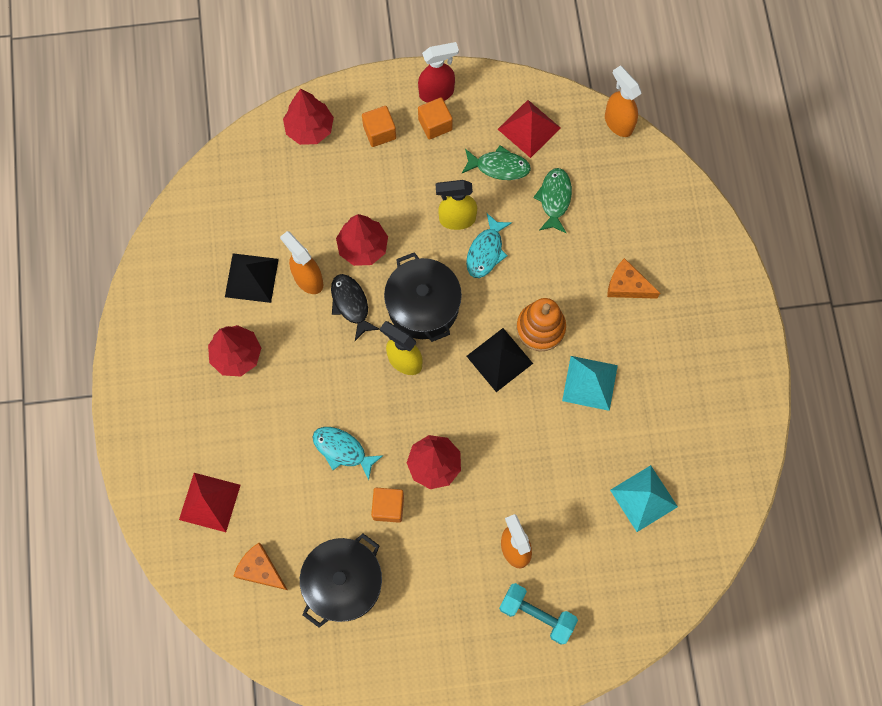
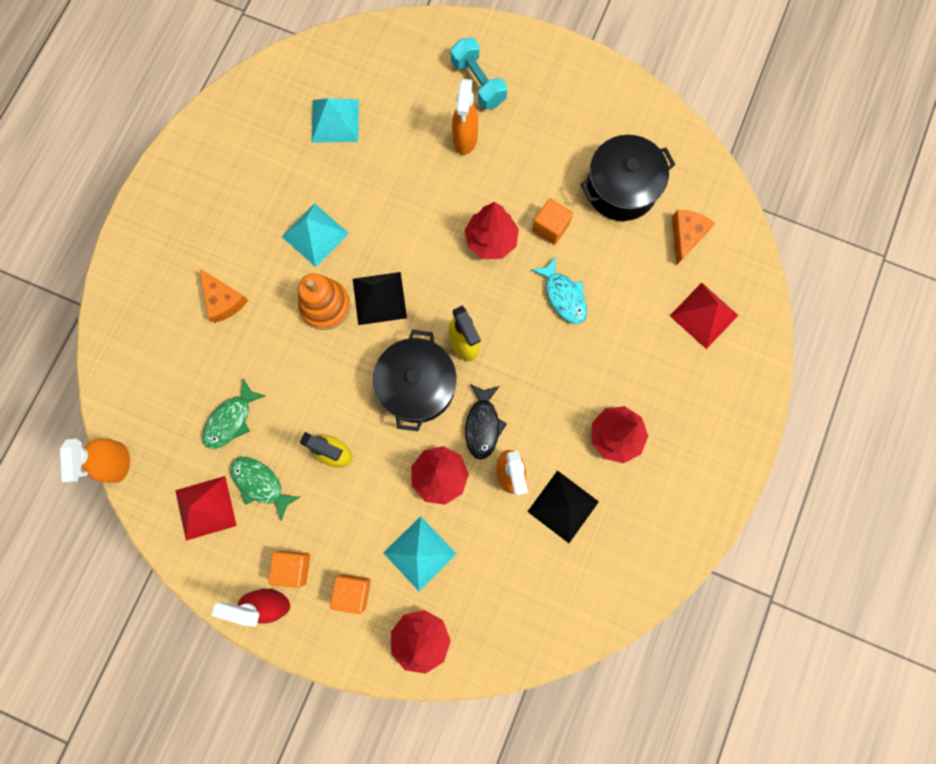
camera: 150 degrees left, 5 degrees up
(260, 569) = (686, 236): orange cheese -> orange cheese turned 135 degrees counterclockwise
(345, 184) = (419, 553): none -> turquoise pyramid
(486, 251) = (328, 405): turquoise fish -> none

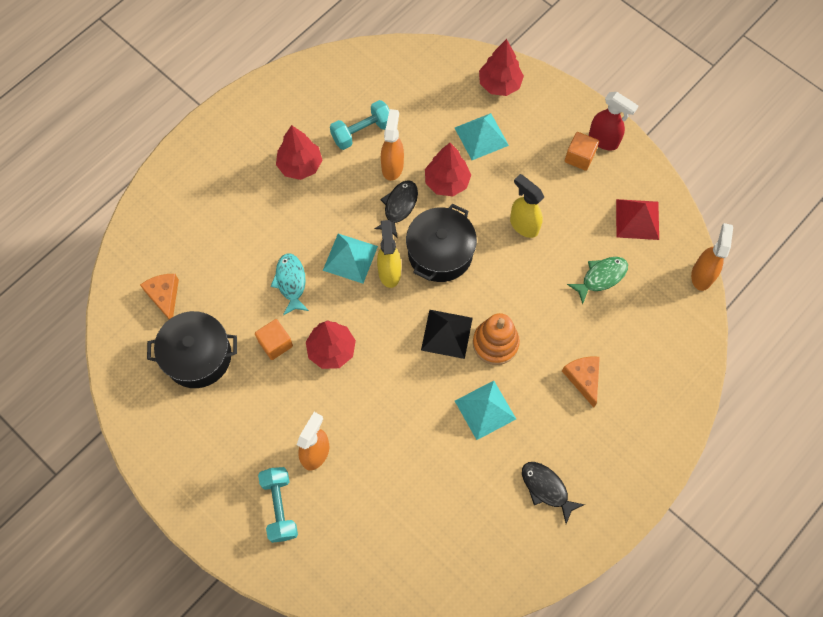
camera: 160 degrees left, 10 degrees down
(233, 181) = (546, 488): none -> black fish
(260, 484) = (589, 222): green fish -> none
(335, 120) = (431, 517): turquoise pyramid -> turquoise pyramid (350, 258)
(353, 591) = (539, 127): orange cube -> none
(563, 506) = (362, 132): black pyramid -> turquoise dumbbell
(686, 236) = (164, 296): orange cheese -> orange cheese turned 120 degrees clockwise
(704, 315) = (185, 228): red pyramid -> none

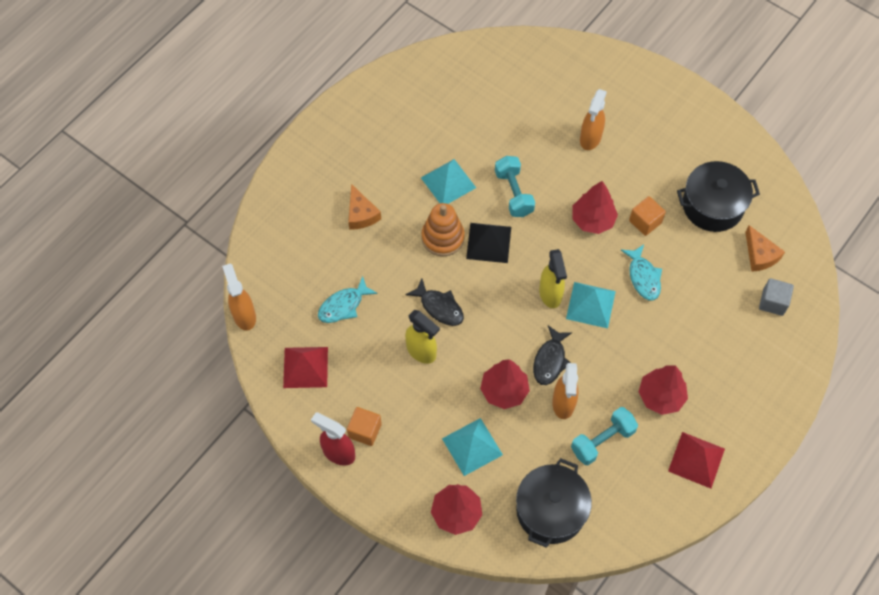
camera: 175 degrees right, 5 degrees down
(167, 246) = (773, 302): none -> grey cube
(280, 507) = (612, 98): turquoise dumbbell -> turquoise dumbbell (513, 193)
(281, 110) = (696, 460): none -> red pyramid
(440, 253) = (503, 317): black pot -> black pot (550, 510)
(546, 488) = (392, 127): black fish -> black fish (439, 307)
(601, 277) = (343, 305): green fish -> turquoise fish
(702, 275) = (244, 315): orange spray bottle -> orange spray bottle turned 150 degrees clockwise

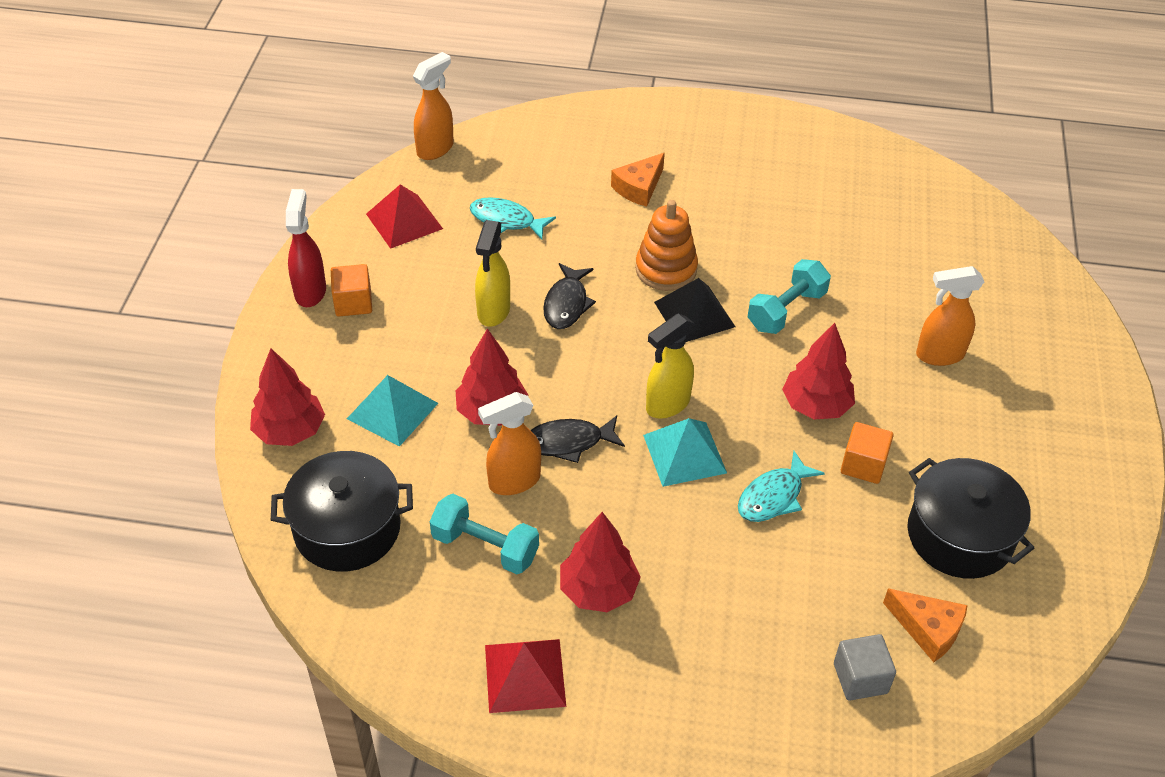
camera: 60 degrees right, 15 degrees down
(448, 182) = (748, 244): turquoise pyramid -> none
(760, 255) = (928, 629): orange cheese -> orange cheese turned 90 degrees counterclockwise

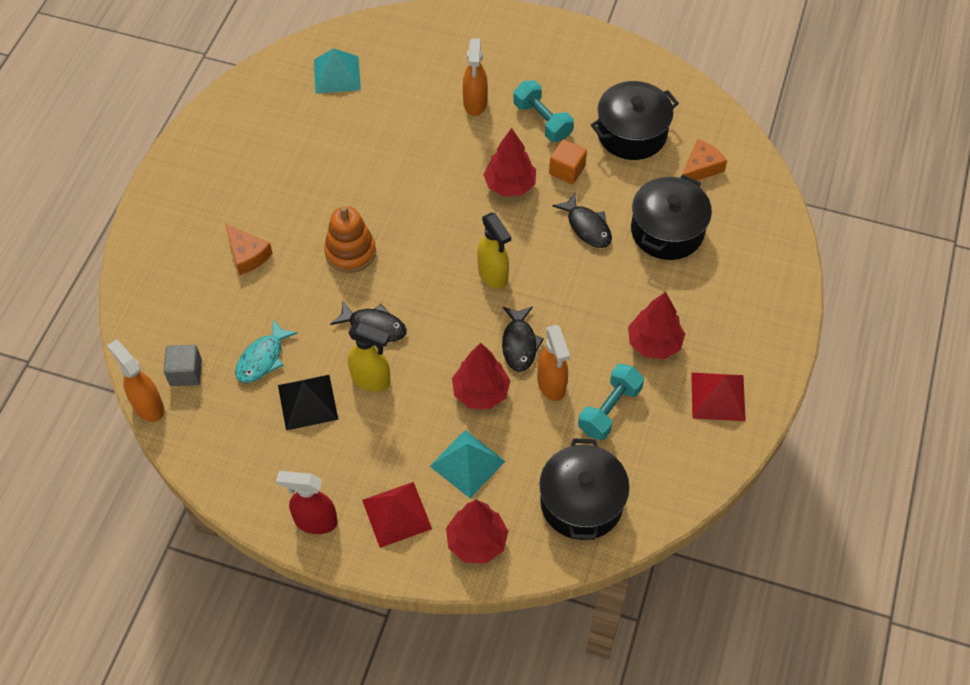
camera: 80 degrees left, 10 degrees up
(353, 303) = (337, 487): orange cube -> none
(404, 221) = (242, 440): red pyramid -> red pyramid (396, 514)
(685, 454) = (541, 272): turquoise pyramid -> turquoise pyramid (337, 74)
(694, 314) = (404, 242): black pyramid -> black pyramid (307, 402)
(773, 496) = (587, 227): turquoise fish -> black fish
(786, 310) = (412, 183): turquoise dumbbell -> turquoise dumbbell (542, 121)
(796, 593) = (667, 231): none -> black pot
(860, 678) = (733, 211): grey cube -> grey cube (186, 373)

